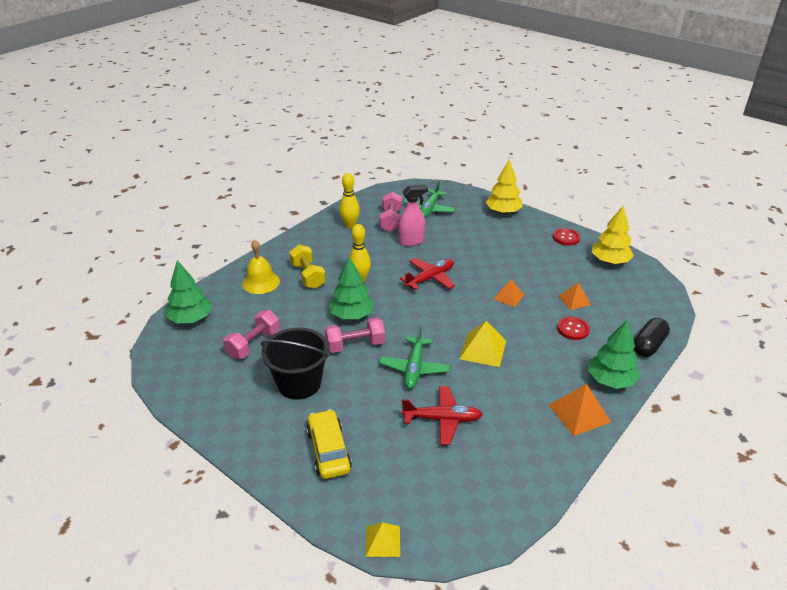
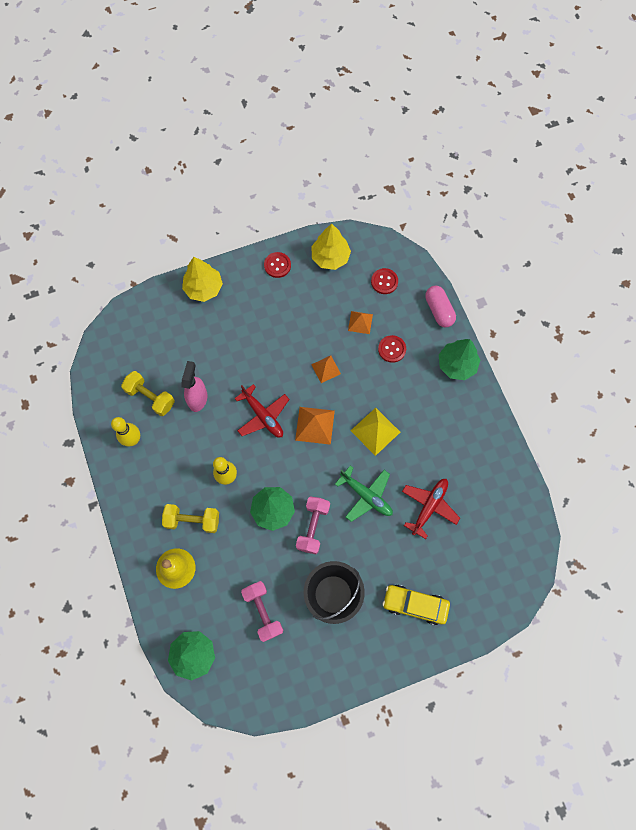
camera: 60 degrees left, 35 degrees up
(383, 541) = (509, 607): yellow pyramid -> none
(391, 221) = (150, 397): pink dumbbell -> yellow dumbbell
(429, 209) = (155, 350): green plane -> none
(430, 278) = (263, 416): red plane -> red plane turned 150 degrees clockwise
(579, 413) = (474, 409): orange pyramid -> orange pyramid (314, 425)
(629, 300) = (384, 282): none -> red button
(648, 345) = (439, 310): black capsule -> pink capsule

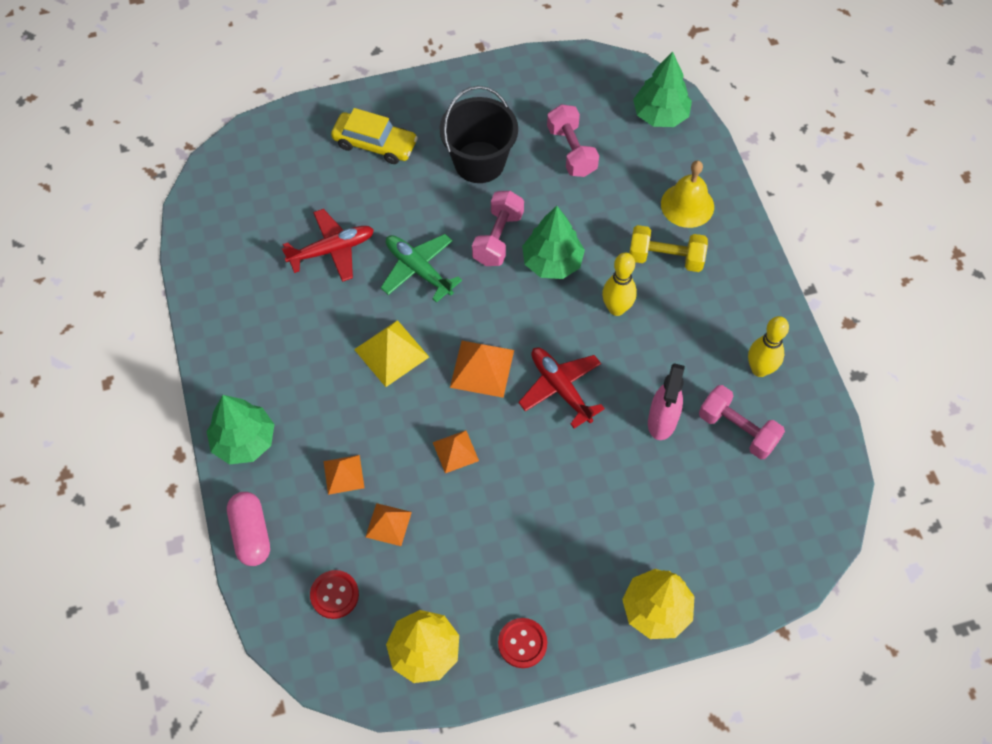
camera: 175 degrees left, 10 degrees down
(150, 397) = (737, 430): yellow dumbbell -> pink dumbbell
(392, 349) = (343, 474): red button -> orange pyramid
(429, 506) = (332, 250): red plane -> red plane turned 150 degrees counterclockwise

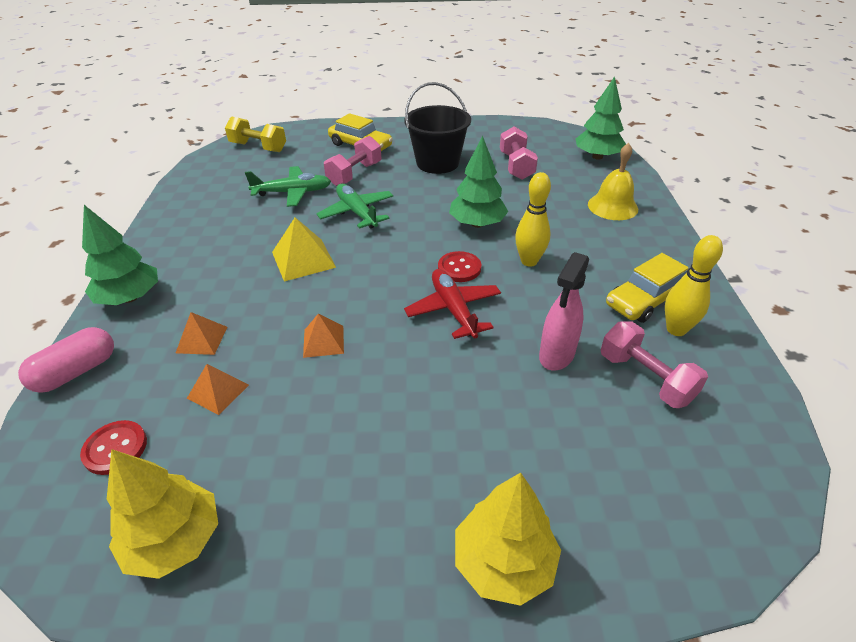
camera: 15 degrees right, 20 degrees down
(251, 534) = (76, 372): pink capsule -> pink capsule turned 45 degrees clockwise
(332, 250) = (293, 193): red plane -> green plane
(482, 368) = (381, 283): orange pyramid -> none
(498, 238) = (434, 204): pink dumbbell -> pink dumbbell (355, 174)
(522, 643) = (304, 562): red button -> red button (459, 268)
(665, 258) = (585, 235): yellow dumbbell -> yellow dumbbell (258, 147)
(732, 337) = (646, 299): none -> yellow car

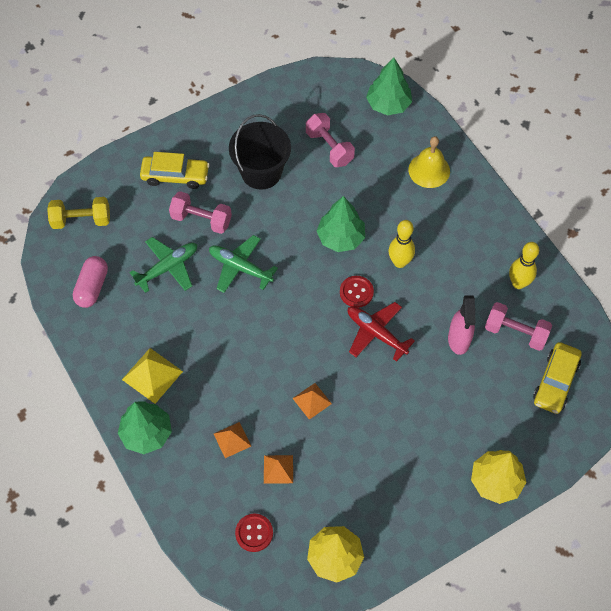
camera: 30 degrees left, 20 degrees up
(76, 372) = (175, 503): pink capsule -> pink capsule (92, 287)
(303, 259) = (239, 337): yellow pyramid -> yellow pyramid (152, 375)
(355, 174) = (201, 219): pink dumbbell -> pink dumbbell turned 75 degrees counterclockwise
(646, 299) = (491, 264): yellow car -> yellow car (555, 382)

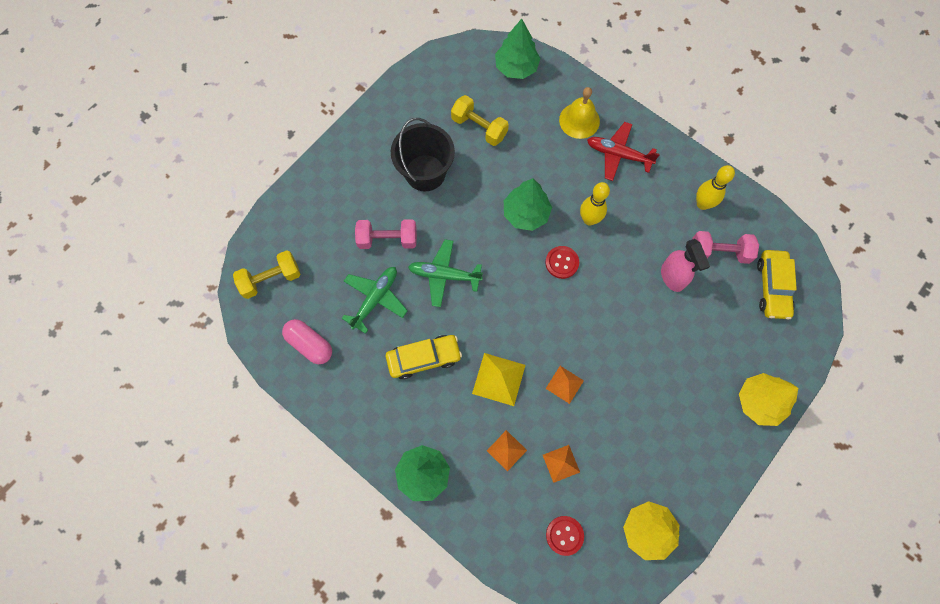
camera: 20 degrees left, 10 degrees up
(92, 287) = (310, 344): pink capsule -> pink capsule turned 45 degrees counterclockwise
(152, 375) = (404, 413): yellow pyramid -> yellow pyramid (498, 379)
(175, 176) = (344, 203): yellow car -> yellow car (424, 358)
(329, 147) = (479, 127): pink dumbbell -> yellow dumbbell
(376, 333) = (596, 296): red plane -> red plane (618, 154)

